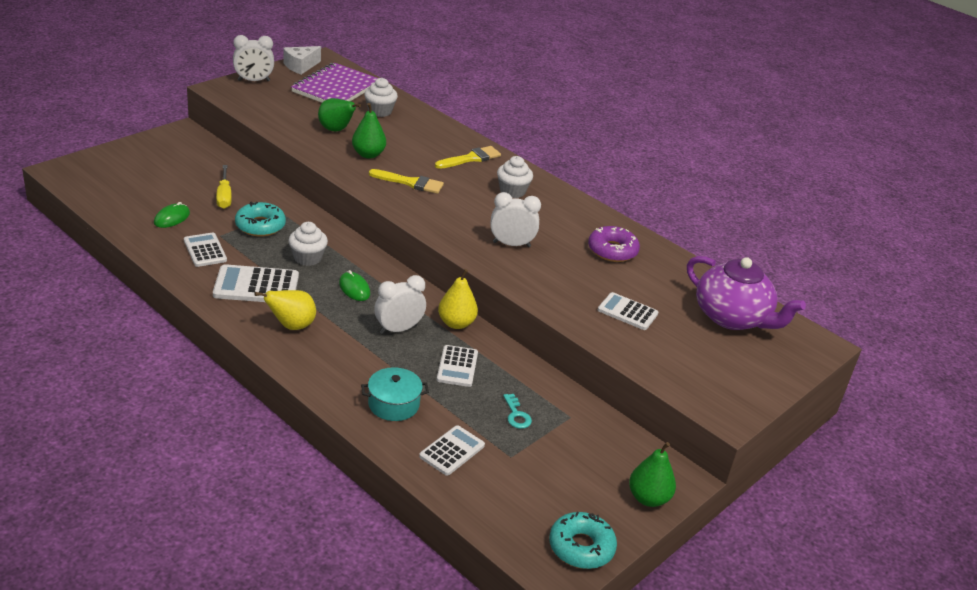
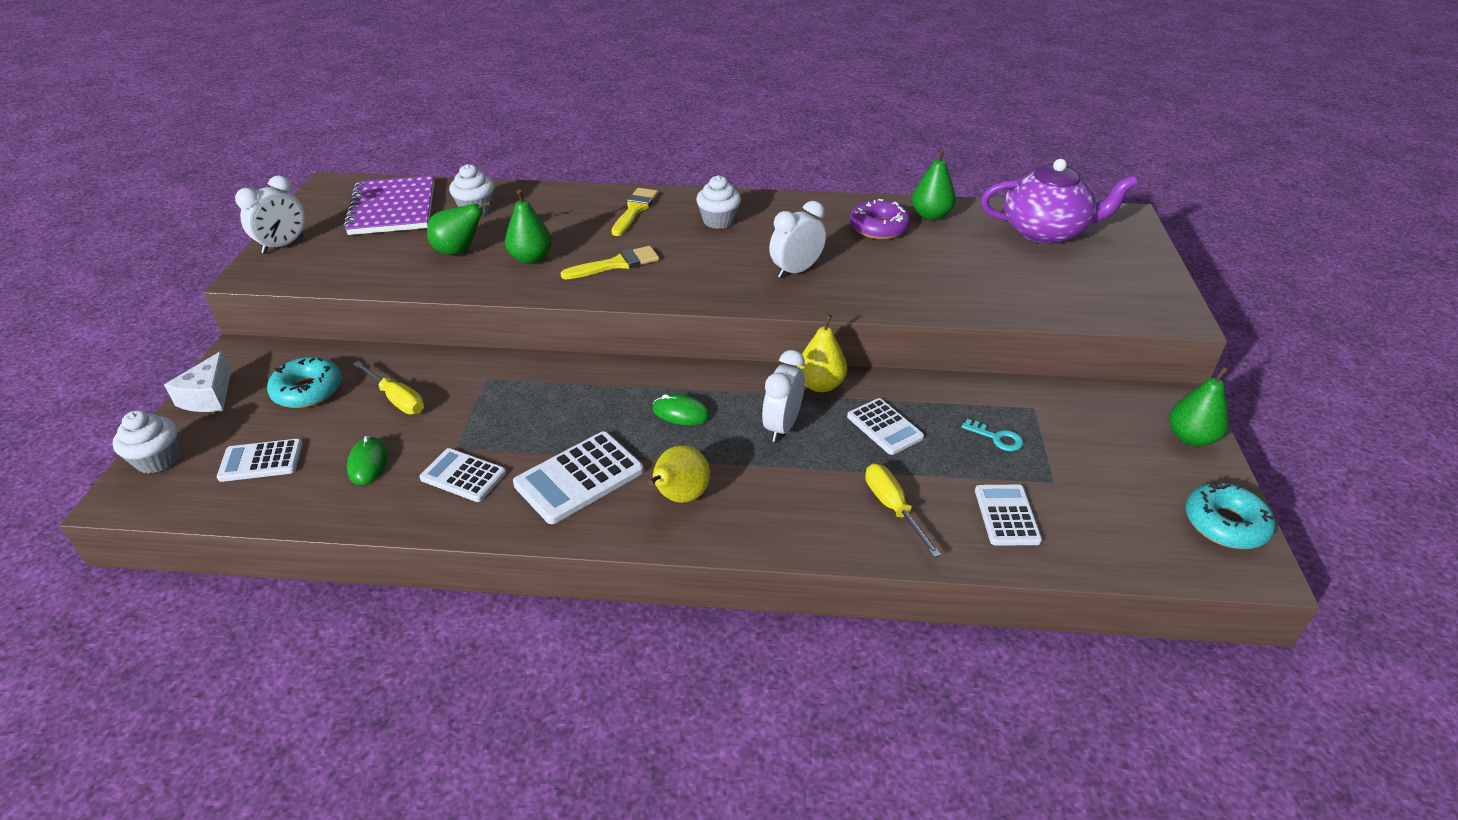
camera: 35 degrees left, 5 degrees up
(260, 226) = (486, 408): turquoise donut -> turquoise donut (308, 390)
(300, 66) = (317, 204): white cheese -> white cheese (208, 397)
(307, 258) = (588, 411): white cupcake -> white cupcake (158, 459)
(393, 404) = (893, 508): turquoise pot -> yellow screwdriver
(627, 312) = (976, 275): white calculator -> white calculator (261, 461)
(664, 263) = (930, 215): none -> green pear

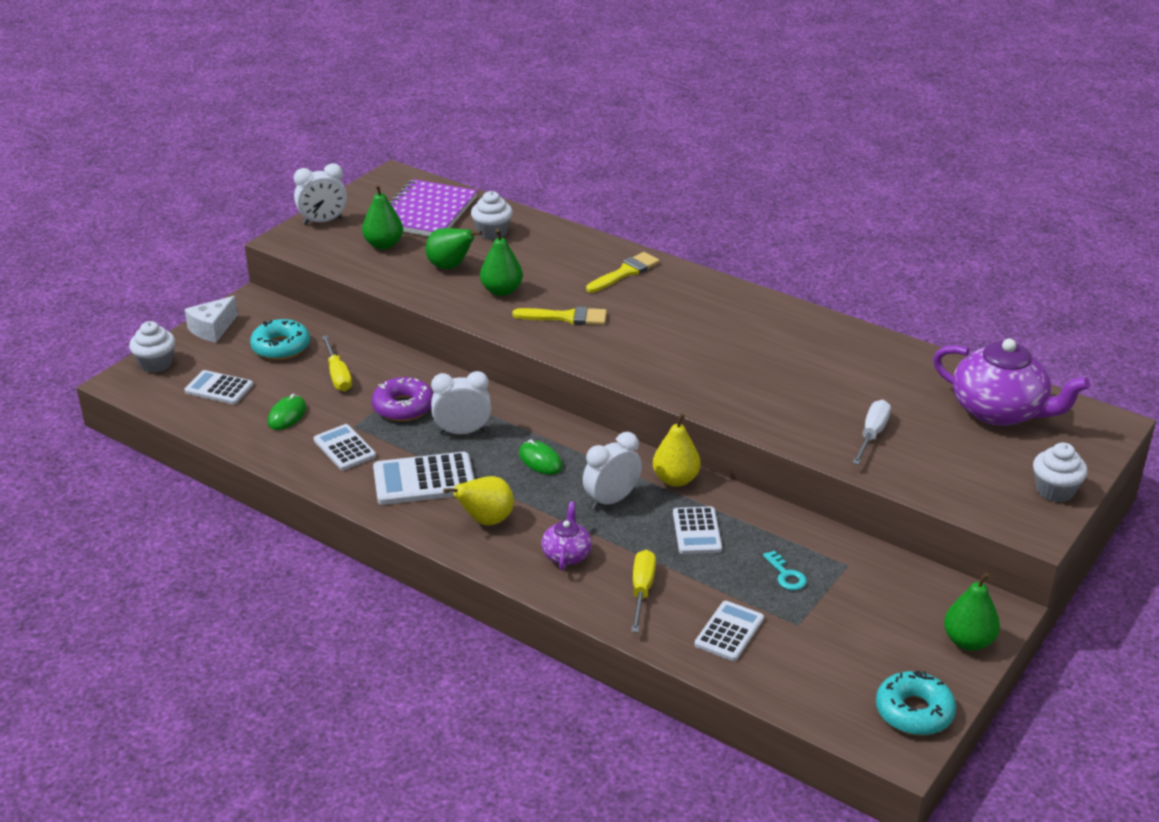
camera: 30 degrees right, 5 degrees down
(718, 221) = (690, 305): white cupcake -> white cupcake (1055, 490)
(790, 500) = (566, 554): none -> purple teapot
(796, 271) = (715, 371): white clock -> white clock (462, 432)
(878, 228) = (834, 356): purple donut -> purple donut (403, 407)
(930, 215) = (899, 360): green pear -> green pear (383, 245)
(976, 282) = (872, 434): none -> white screwdriver

